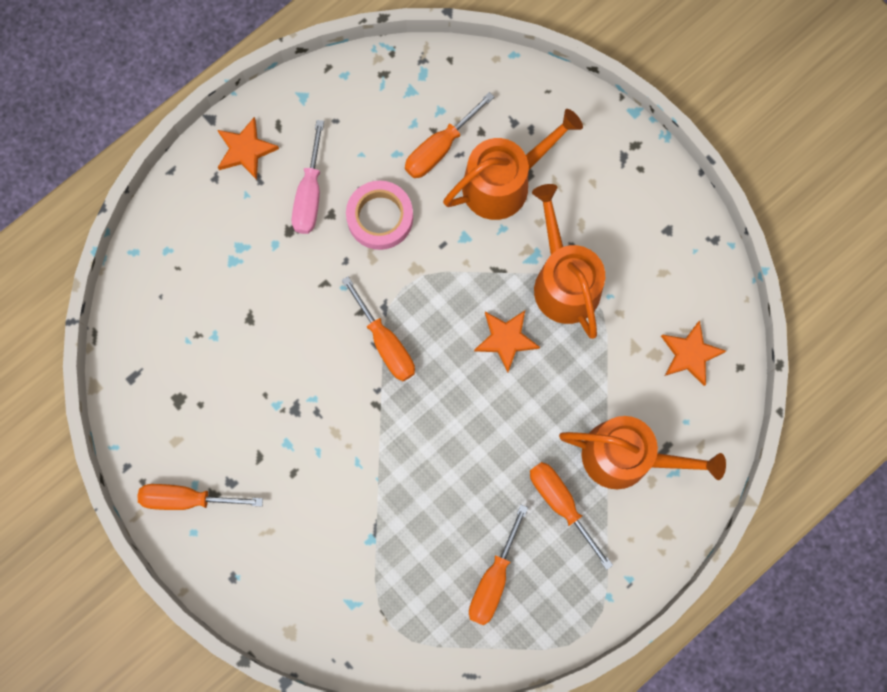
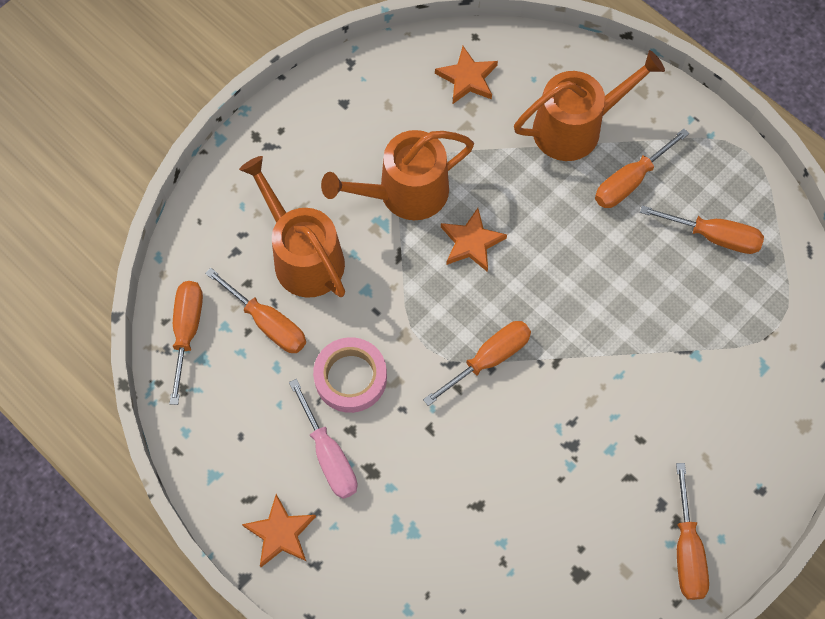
camera: 95 degrees left, 10 degrees down
(310, 194) = (329, 455): pink screwdriver -> pink screwdriver turned 60 degrees clockwise
(438, 78) = (187, 332): none -> orange screwdriver
(626, 457) = (575, 127): orange watering can -> orange watering can turned 60 degrees clockwise

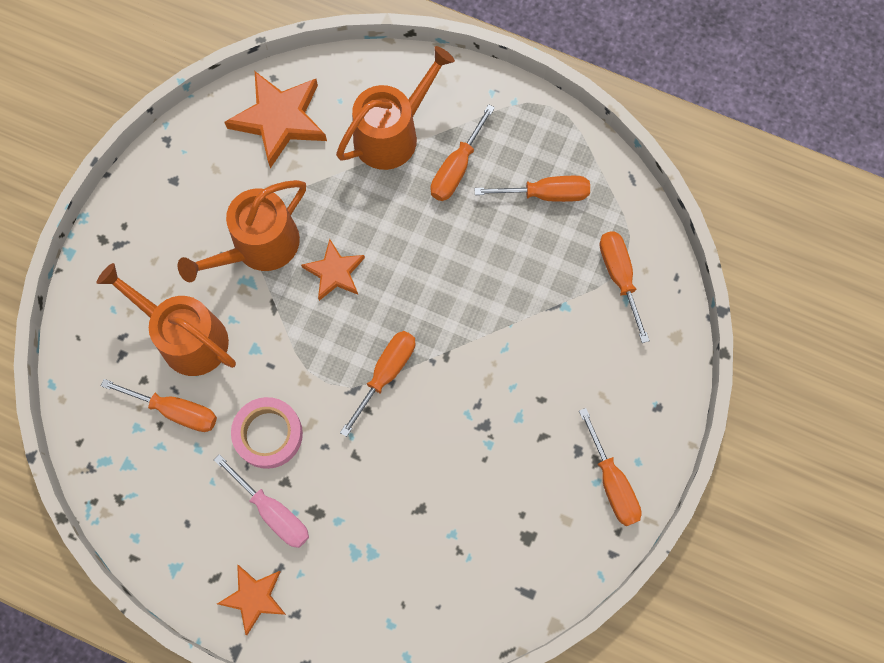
camera: 20 degrees left, 5 degrees up
(187, 332) = (103, 445): orange screwdriver -> orange screwdriver (619, 277)
(467, 78) = (279, 119): orange star -> orange star, size x1.66

